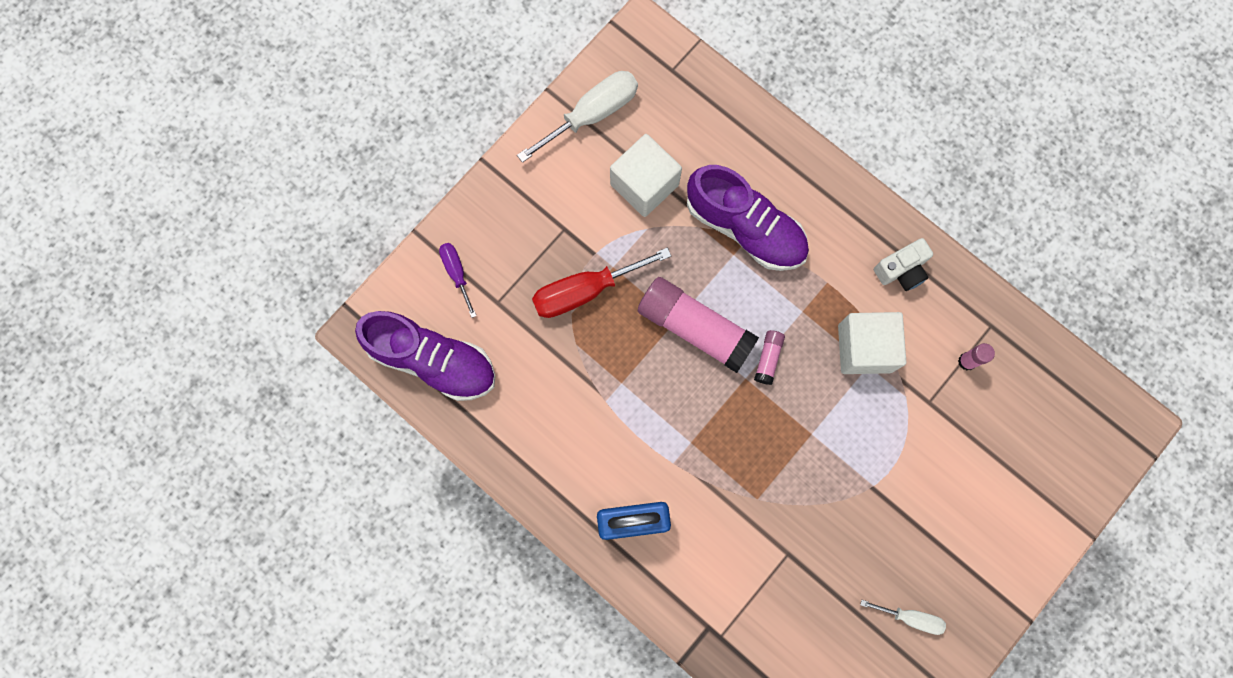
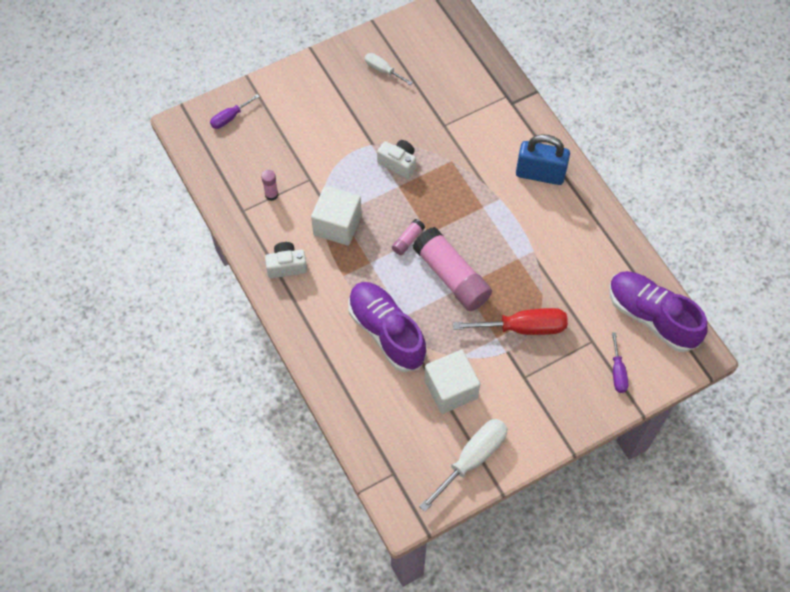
camera: 160 degrees left, 15 degrees down
(592, 114) = (472, 459): white screwdriver -> white screwdriver turned 150 degrees clockwise
(826, 469) = (398, 163): none -> white camera
(1079, 458) = (230, 118): none -> purple screwdriver

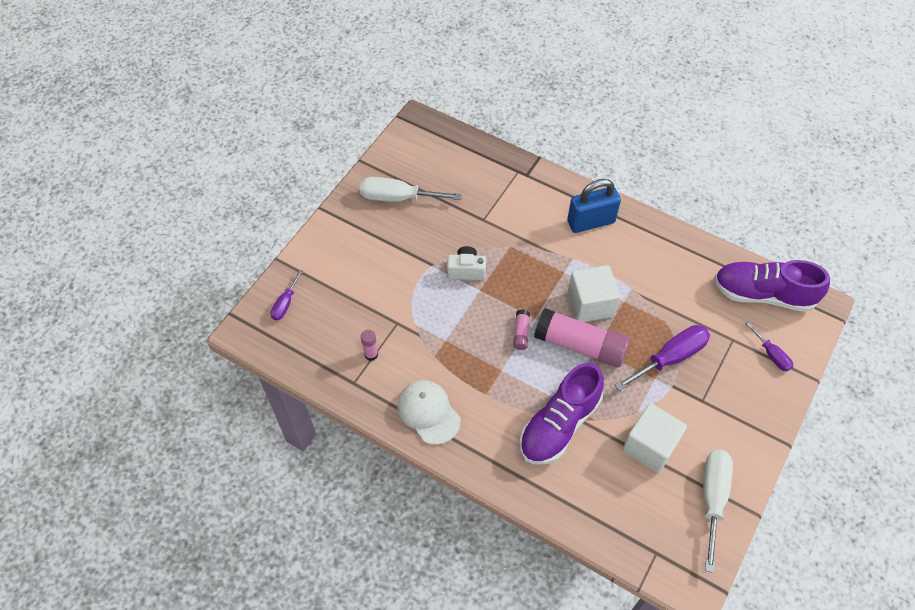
camera: 30 degrees left, 5 degrees down
(286, 266) = (428, 412): white camera -> white cap
(337, 225) = (450, 351): white cube -> white cube (590, 304)
(382, 70) = (398, 198): white screwdriver -> white screwdriver, size x1.80
(386, 332) = (559, 425): purple shoe -> purple shoe turned 75 degrees counterclockwise
(523, 327) = (670, 358): red screwdriver -> purple screwdriver

